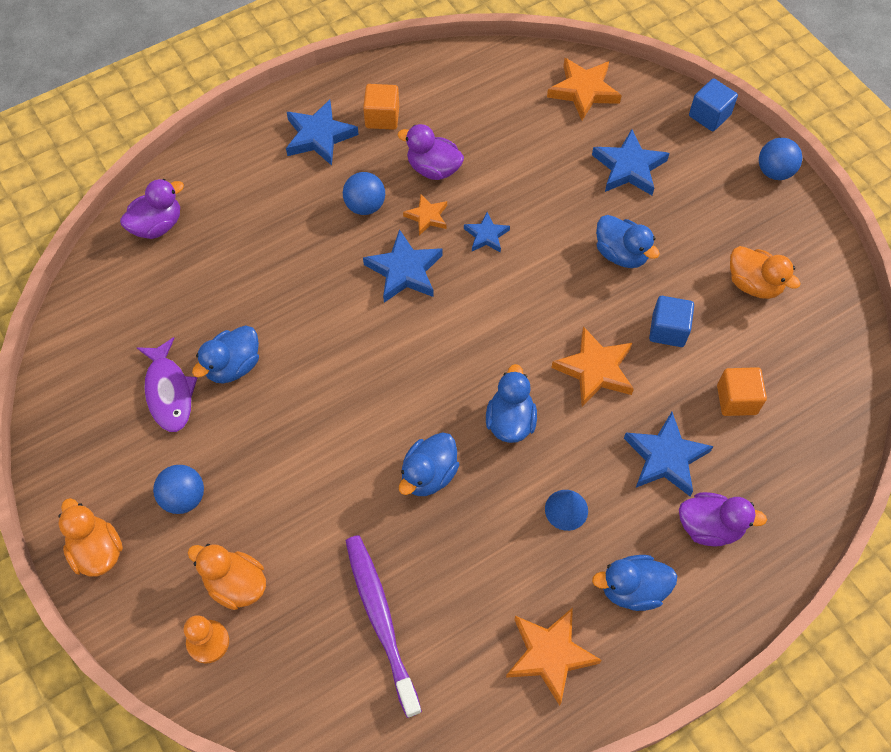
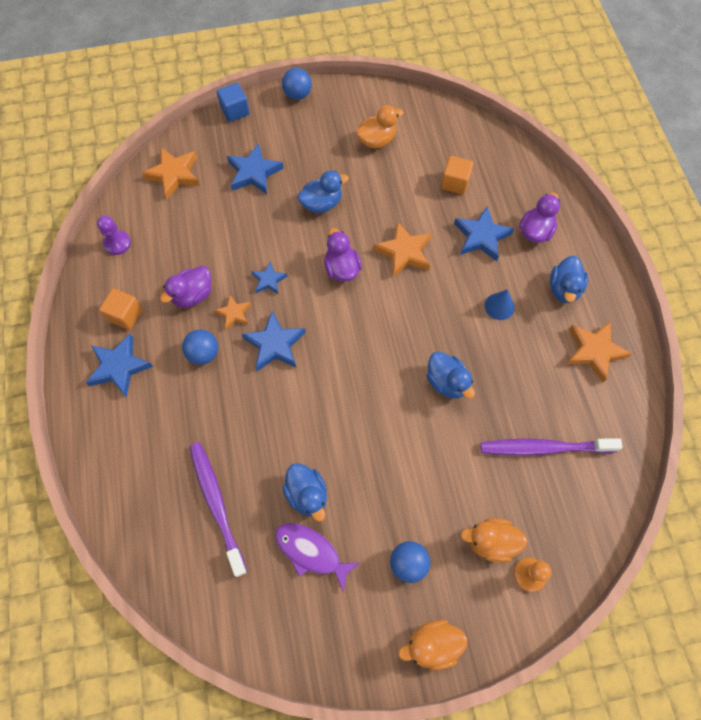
camera: 70 degrees left, 5 degrees up
(157, 225) = (145, 522): purple duck -> purple duck (342, 269)
(169, 392) = (311, 552): purple fish -> purple fish turned 150 degrees counterclockwise
(195, 282) = (217, 504): none -> purple toothbrush
(236, 584) = (490, 542): orange duck -> orange duck turned 45 degrees clockwise
(467, 75) = (117, 243): none -> purple pawn
(510, 421) = (424, 317): blue duck -> none
(668, 330) = (391, 200): blue cube -> none

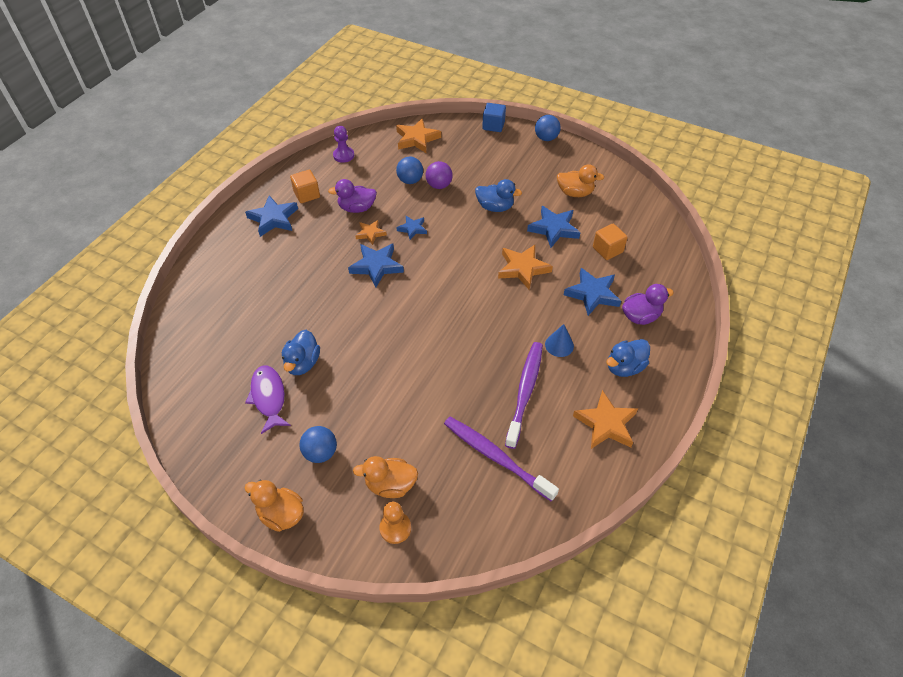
camera: 40 degrees right, 15 degrees down
(203, 353) = (328, 243): blue ball -> blue ball (410, 180)
(217, 504) = (245, 328): purple toothbrush -> purple toothbrush (525, 392)
(247, 214) = (439, 185): none -> purple ball
(254, 172) = (468, 165): blue star -> blue star (554, 229)
(342, 269) = (468, 252): purple duck -> none
(447, 382) = (468, 365): blue duck -> none
(490, 542) = (390, 485): orange duck -> orange duck turned 45 degrees counterclockwise

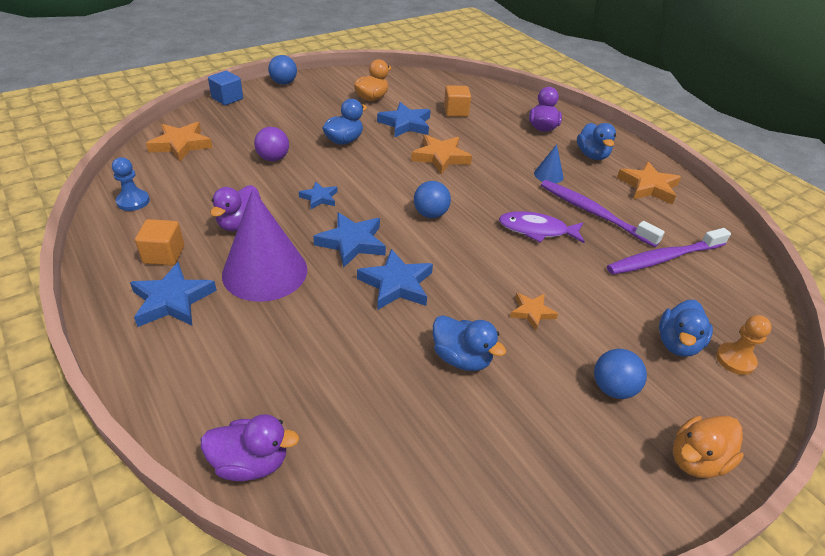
camera: 65 degrees left, 10 degrees down
(184, 306) = (251, 463): none -> purple duck
(269, 397) = (500, 412): purple fish -> purple fish (537, 230)
(321, 241) = (265, 271): none -> purple cone
(343, 155) = (133, 201): purple pawn -> blue pawn
(370, 233) = (294, 228): orange star -> orange star (532, 312)
(390, 485) = (677, 343): orange duck -> blue duck
(410, 180) = (242, 172): blue ball -> blue ball (430, 214)
(592, 294) = (501, 137): blue star -> blue star (396, 284)

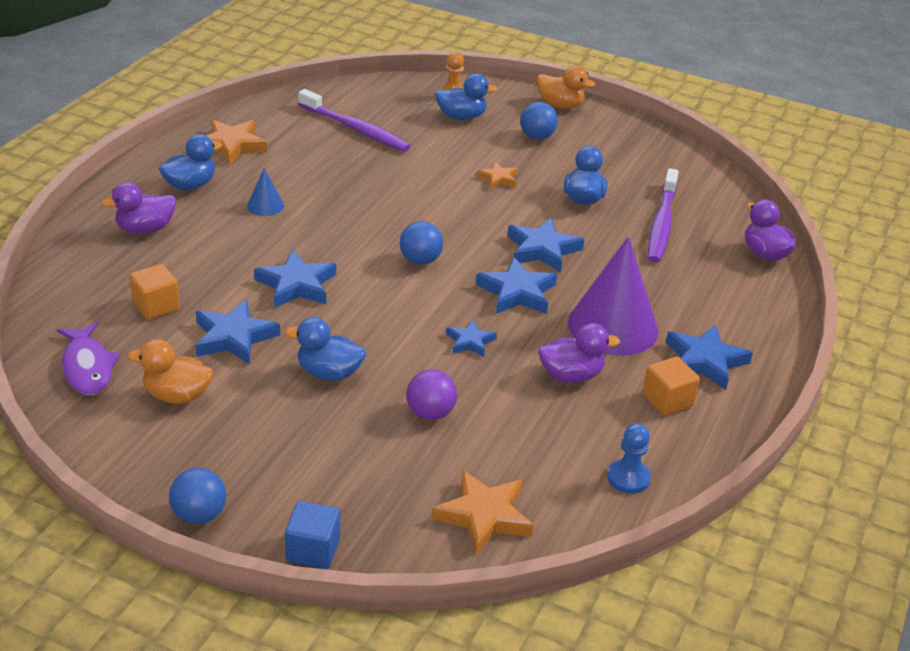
camera: 120 degrees left, 5 degrees down
(440, 157) = (297, 285): orange star -> blue star
(537, 230) = (381, 195): purple fish -> purple fish (87, 367)
(593, 213) = (317, 170): purple toothbrush -> purple toothbrush (661, 224)

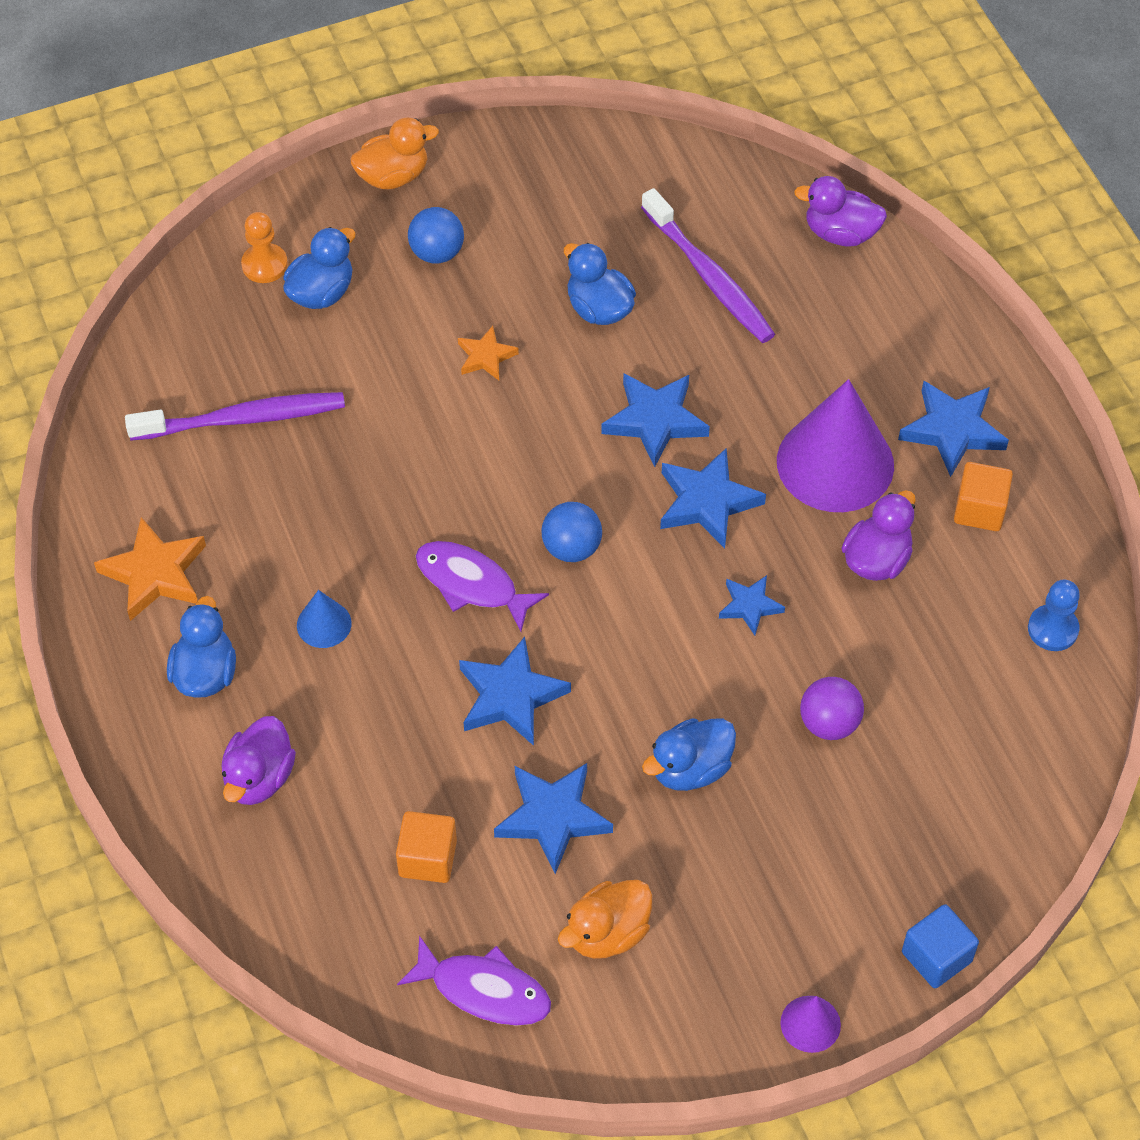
camera: 45 degrees left, 20 degrees up
(199, 515) = (810, 1024): blue ball -> purple cone
(352, 239) = (472, 584): none -> purple fish
(484, 516) = (1005, 784): orange star -> none

